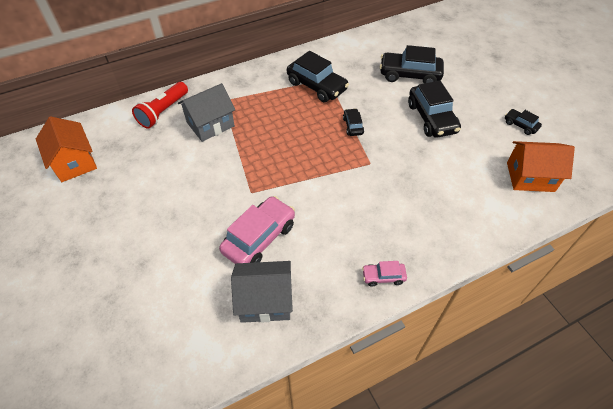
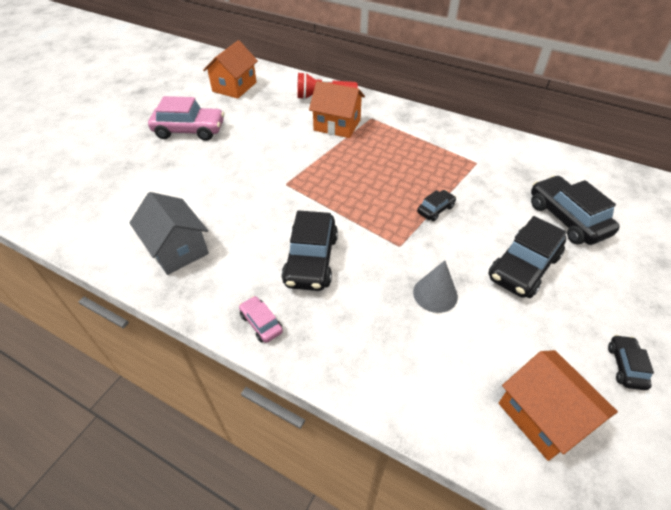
camera: 55 degrees right, 5 degrees down
(210, 124) = (337, 125): grey house -> orange house
(259, 238) = (240, 213): pink car -> pink car (189, 130)
(317, 86) = (458, 161): black car -> black car (311, 260)
(423, 170) = (435, 294): none -> grey cone

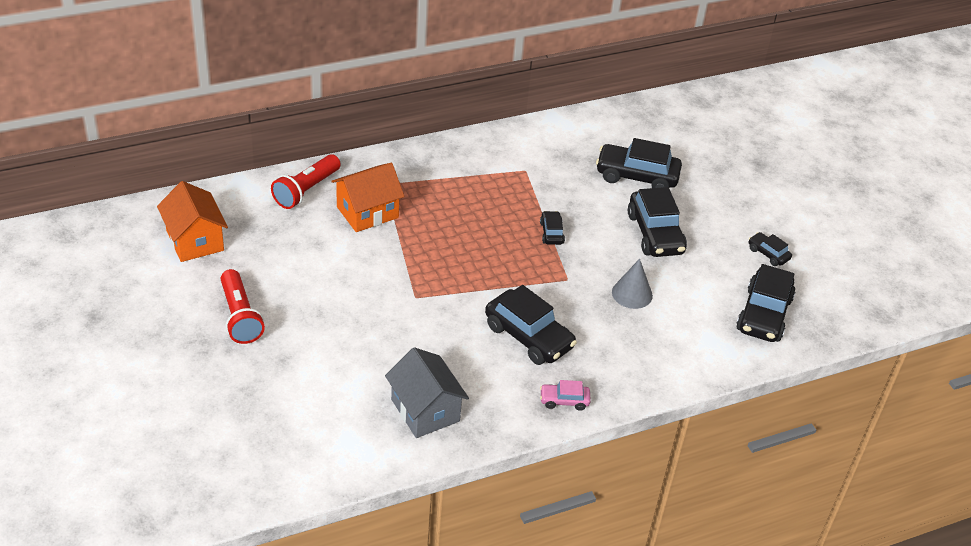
camera: 55 degrees left, 5 degrees down
(177, 249) = (425, 410): grey house -> grey house turned 60 degrees clockwise
(189, 130) = (240, 316): pink car -> red flashlight
(542, 416) = (764, 315): orange house -> black car

